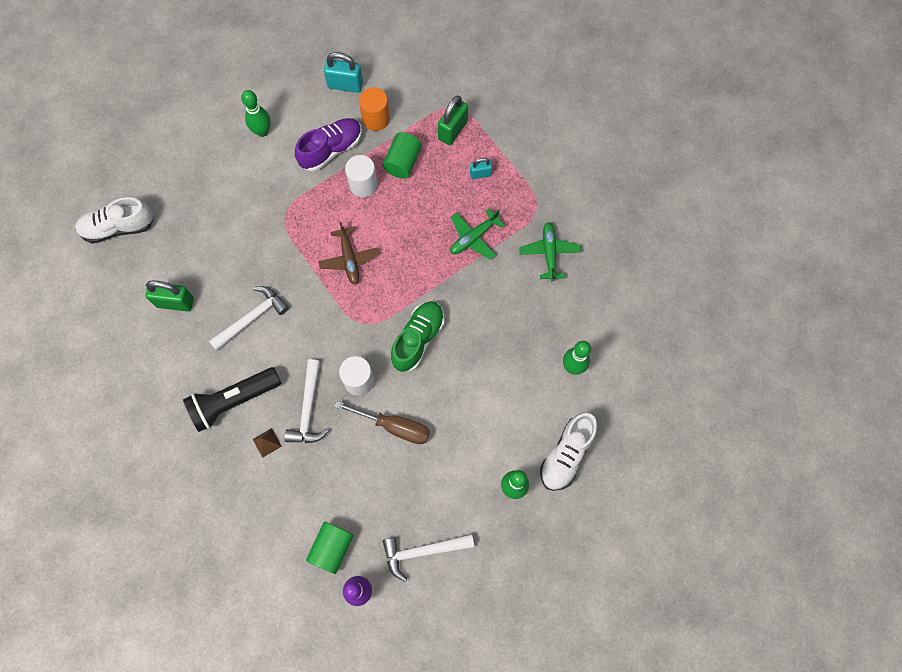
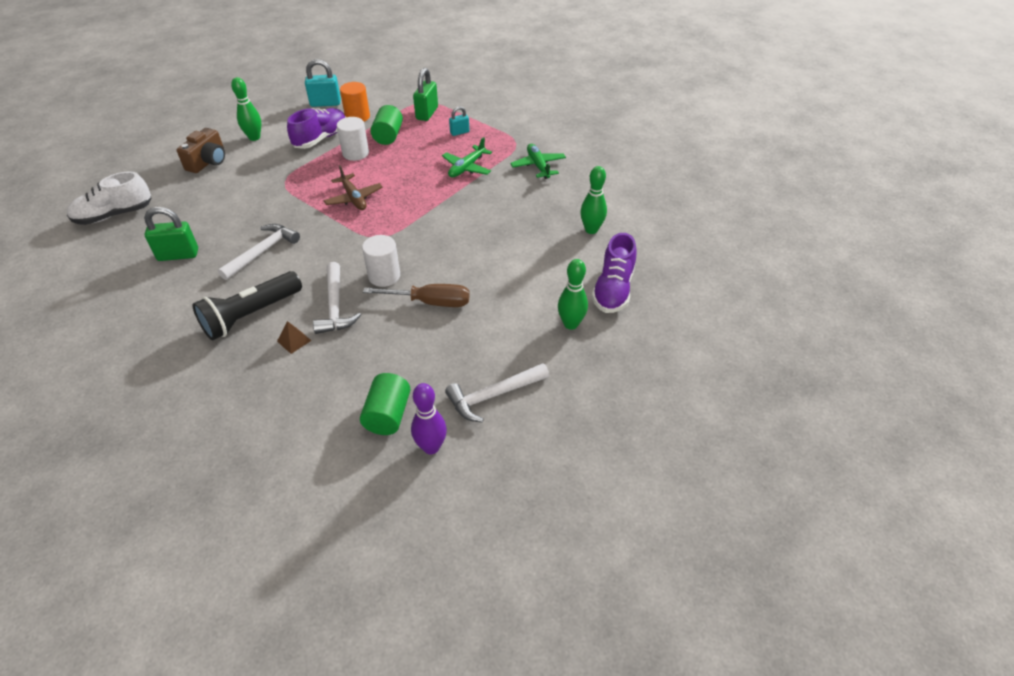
camera: 15 degrees left, 25 degrees down
(212, 163) = (208, 162): none -> brown camera
(418, 339) = (436, 238): green shoe -> none
(566, 455) = (613, 290): white shoe -> purple shoe

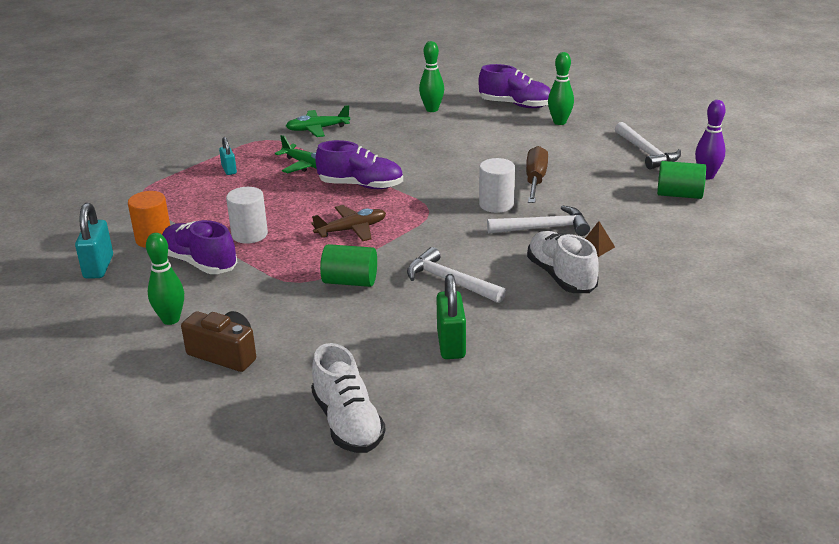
camera: 85 degrees left, 15 degrees down
(251, 315) = (561, 276): black flashlight -> white shoe
(388, 136) = (216, 214): green cylinder -> green cylinder (350, 281)
(427, 113) = (172, 191): green padlock -> none
(428, 197) = (361, 185): none -> purple shoe

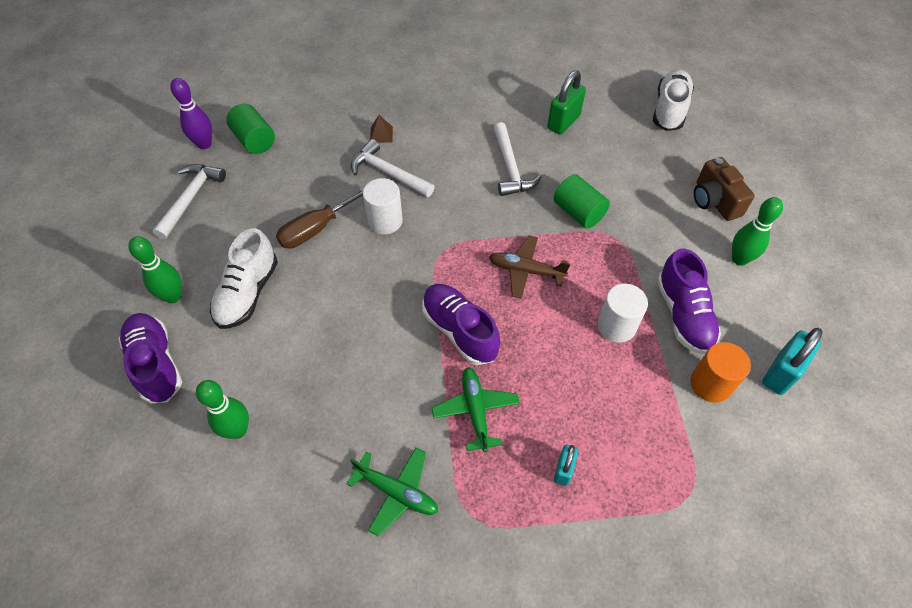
camera: 140 degrees left, 25 degrees up
(561, 276) = (437, 127): white shoe -> white shoe (248, 293)

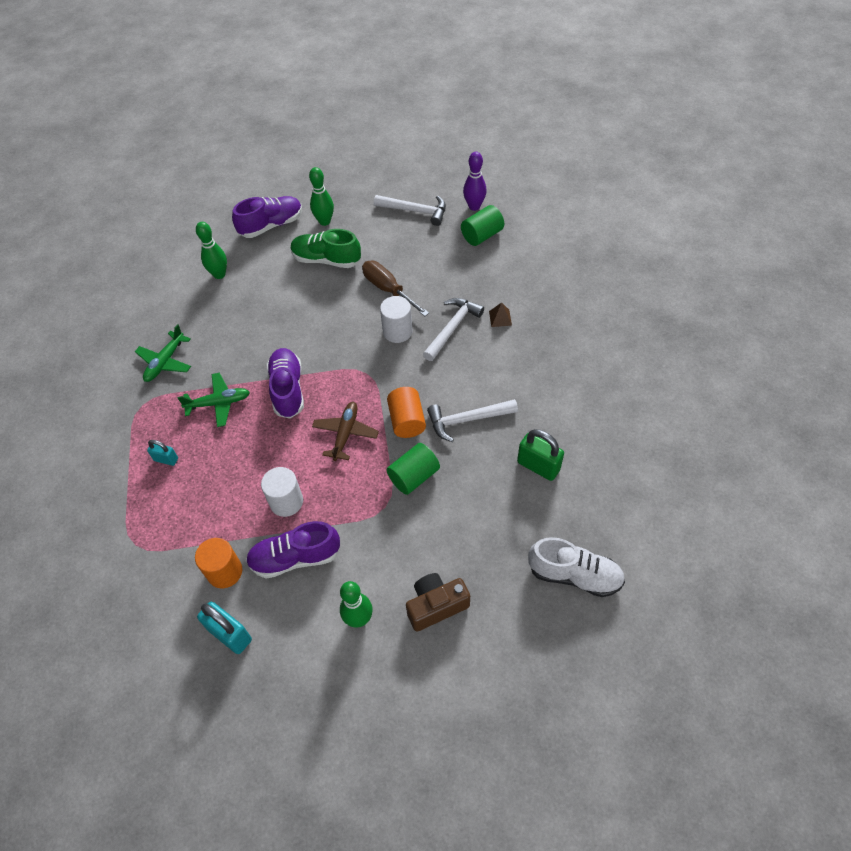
camera: 90 degrees right, 0 degrees up
(248, 293) = (326, 260): white shoe -> green shoe
(459, 331) = (288, 389): purple shoe -> purple shoe turned 60 degrees counterclockwise
(510, 216) = (407, 421): none -> orange cylinder

